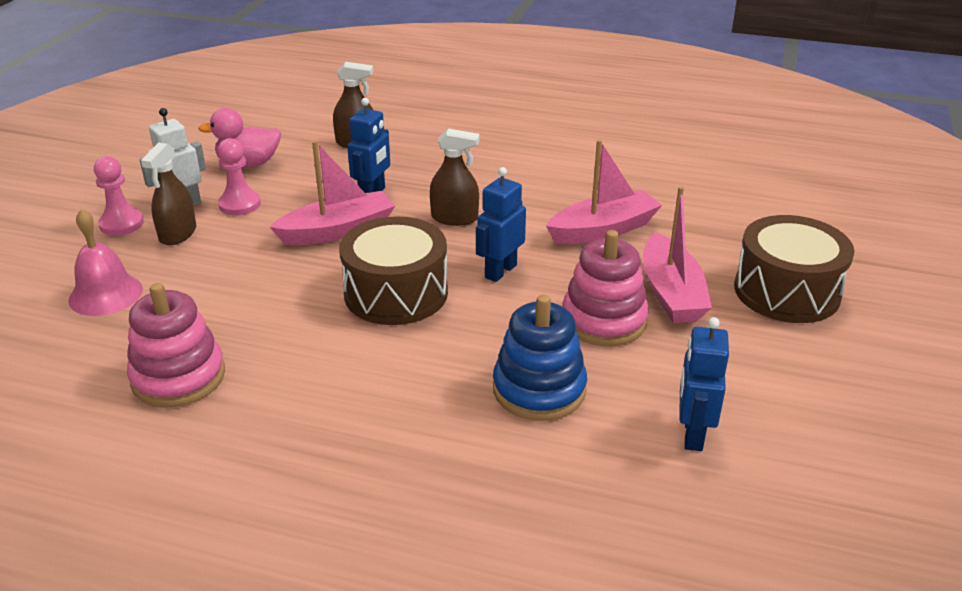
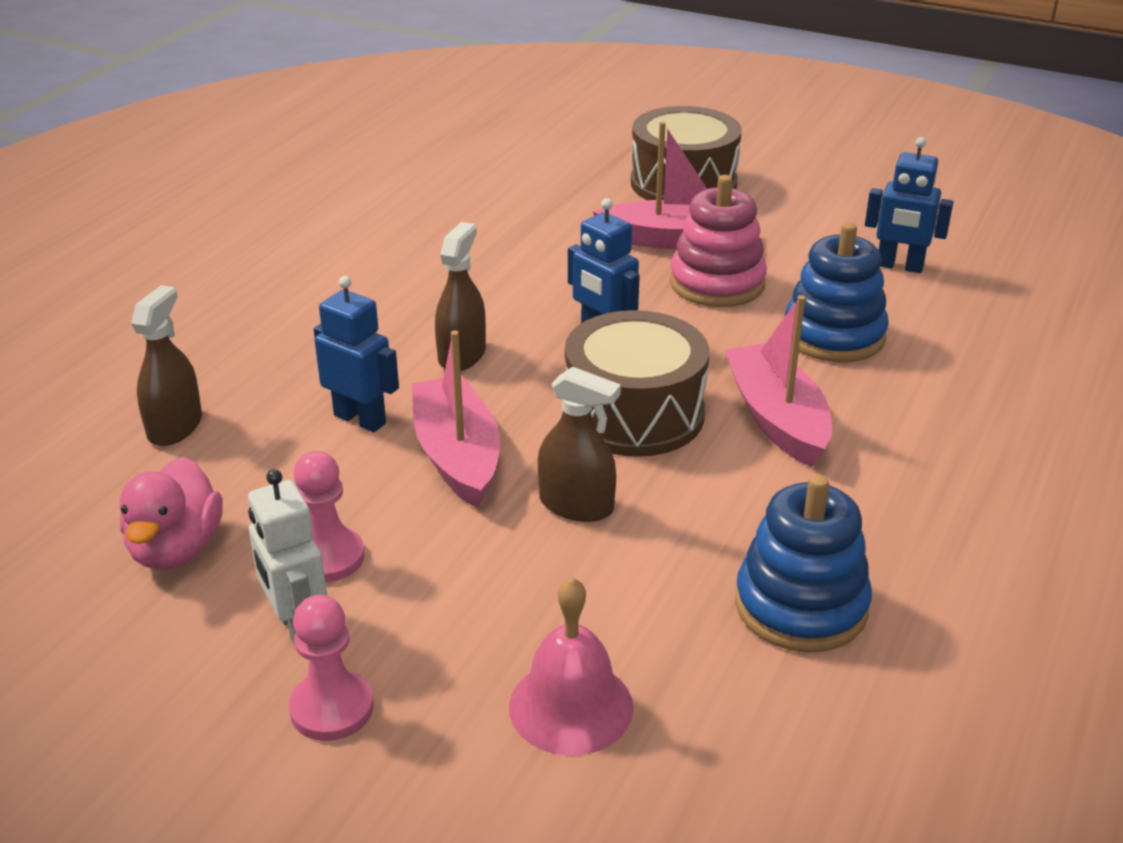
camera: 80 degrees left, 0 degrees up
(178, 234) = (398, 629): brown spray bottle -> brown spray bottle (576, 505)
(178, 377) = (801, 606): pink stacking toy -> blue stacking toy
(603, 230) = (533, 258): pink boat -> pink boat (777, 419)

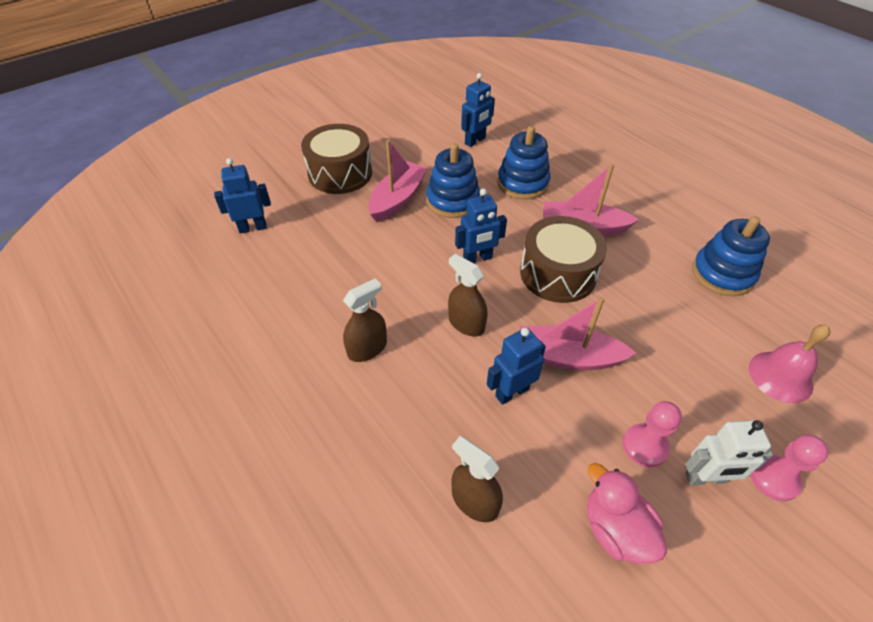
camera: 65 degrees left, 15 degrees up
(176, 549) = (615, 529): pink duck -> pink duck turned 150 degrees counterclockwise
(514, 162) = (253, 228): none -> blue robot
(576, 505) = (628, 322): brown spray bottle -> brown spray bottle (367, 348)
(717, 283) = (453, 201): pink stacking toy -> blue stacking toy

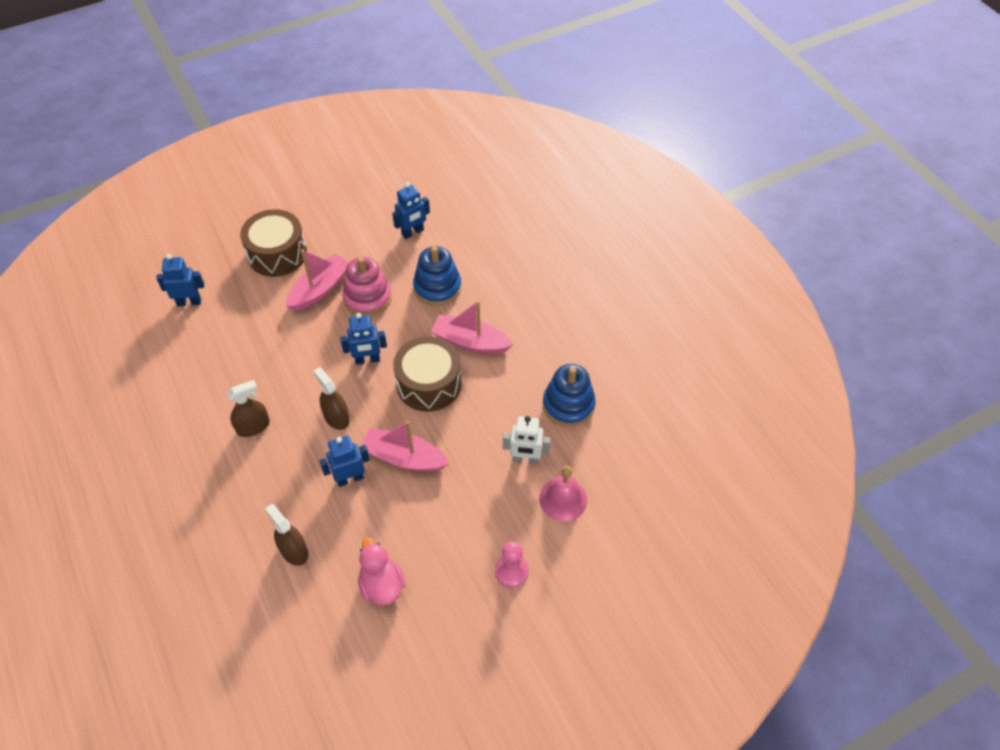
camera: 10 degrees right, 5 degrees up
(453, 201) = (367, 298): blue stacking toy -> pink stacking toy
(645, 446) = (430, 534): pink pawn -> none
(705, 478) = (462, 563): white robot -> white robot (525, 459)

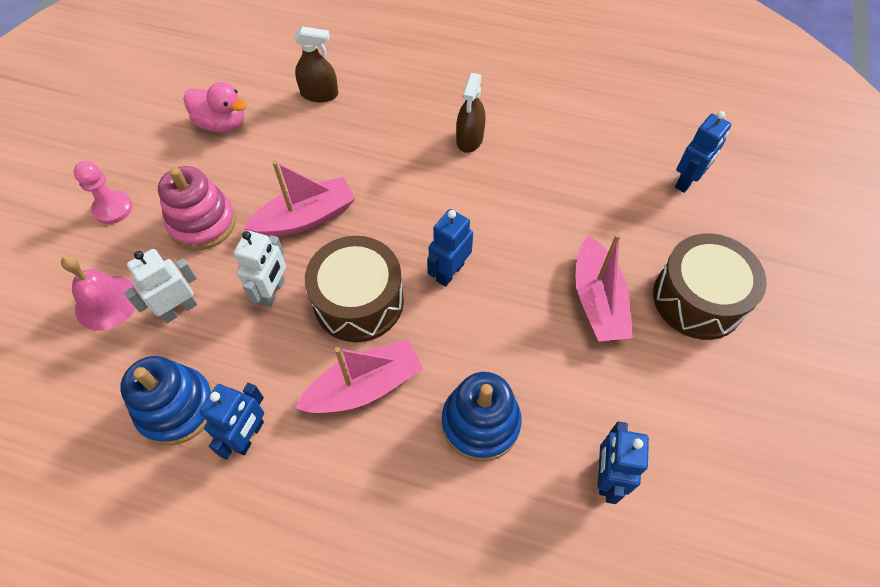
camera: 135 degrees right, 5 degrees up
(336, 417) = (409, 200): brown spray bottle -> none
(350, 478) = (335, 167): blue robot -> blue robot (249, 436)
(367, 298) = (538, 336): pink stacking toy -> pink stacking toy (203, 223)
(467, 426) = (273, 292): none -> white robot

